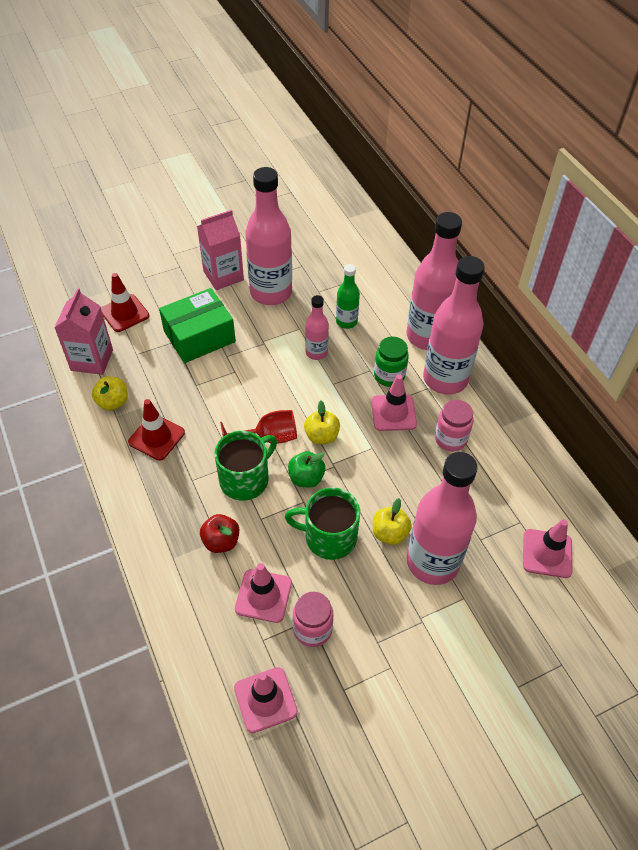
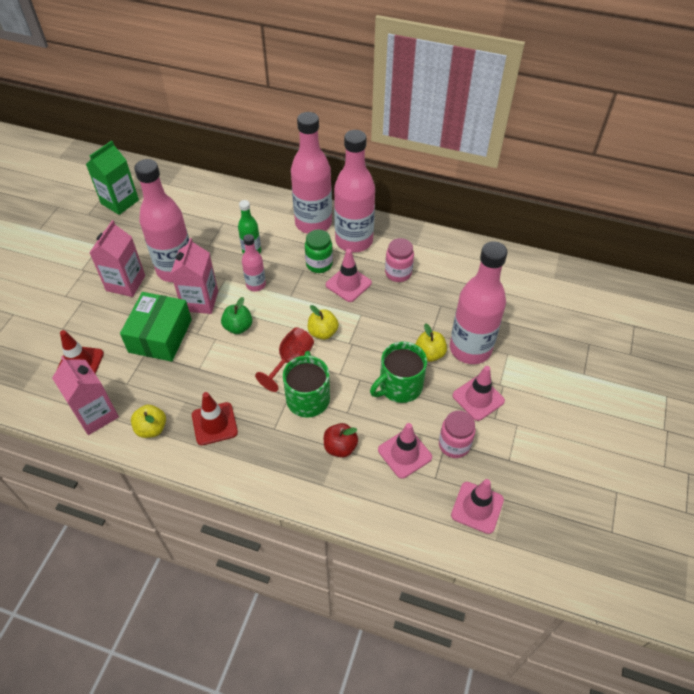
camera: 45 degrees left, 0 degrees up
(259, 332) = (200, 301): none -> pink carton
(293, 207) = (120, 202): none -> green carton
(306, 478) = (344, 365): green apple -> green apple (238, 327)
(547, 553) = (518, 293): pink traffic cone -> pink traffic cone (478, 398)

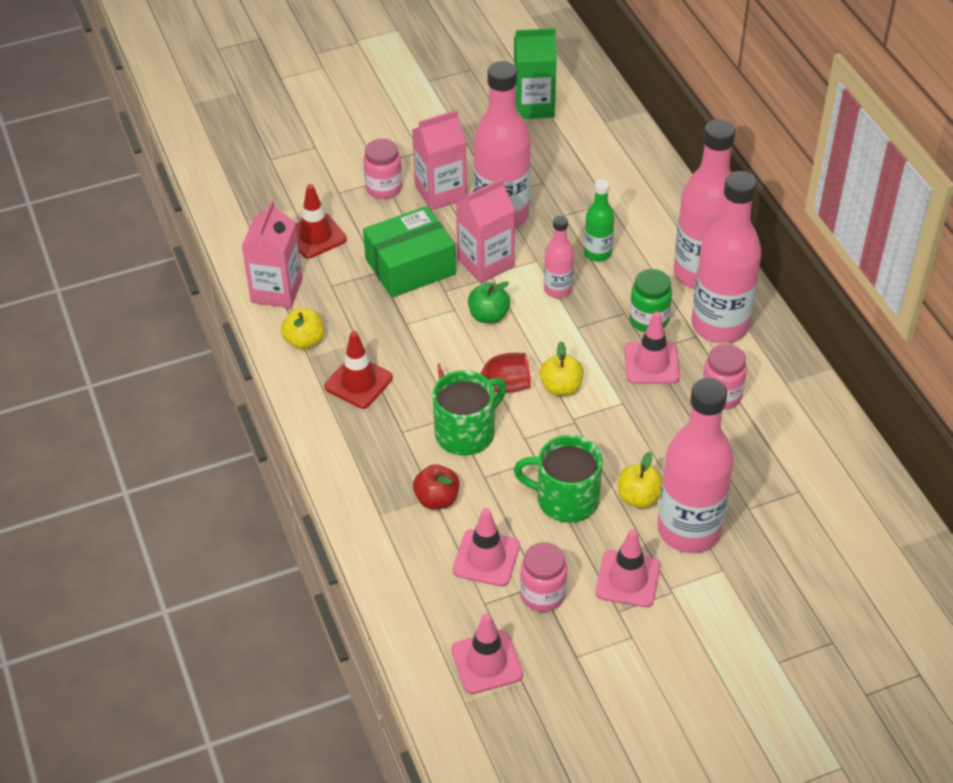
camera: 50 degrees right, 5 degrees down
(88, 305) = (384, 188): none -> pink jar

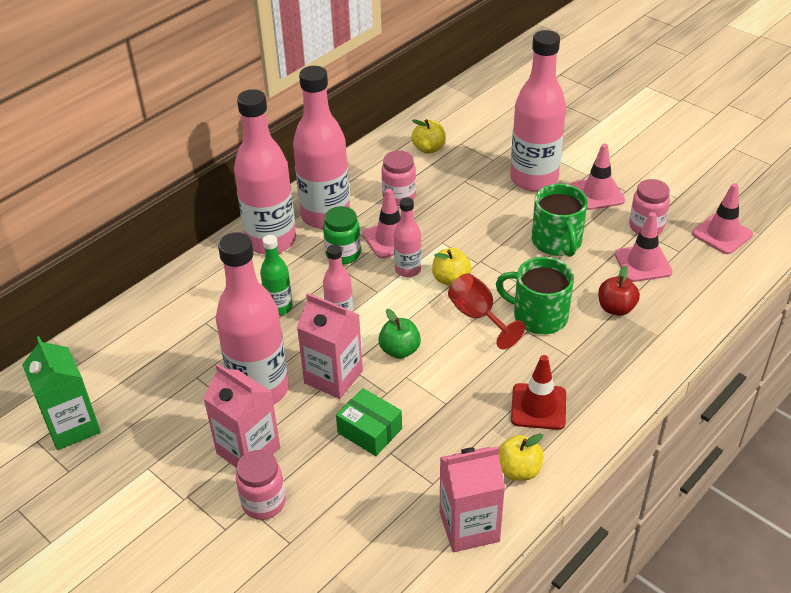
camera: 115 degrees left, 5 degrees down
(315, 236) = (370, 531): red traffic cone -> none
(410, 266) = (369, 431): green box -> green box, size x0.64
(595, 360) = (408, 270): none -> pink bottle
(639, 497) = (525, 208): yellow apple -> yellow apple (428, 148)

